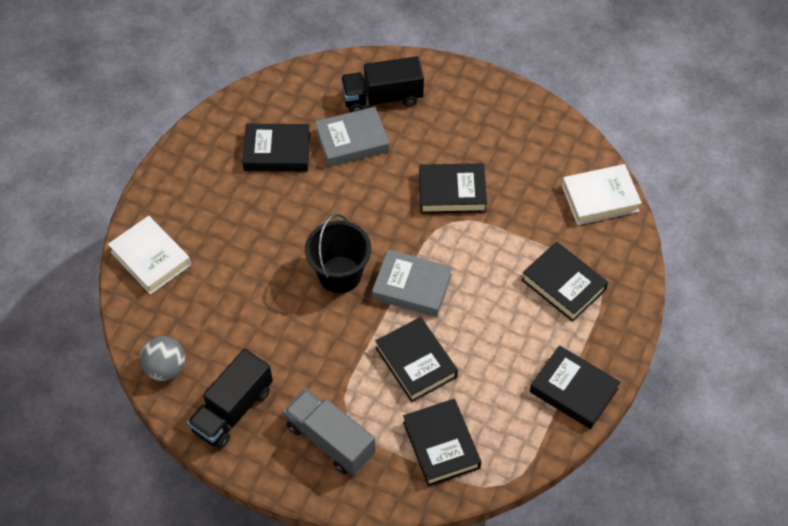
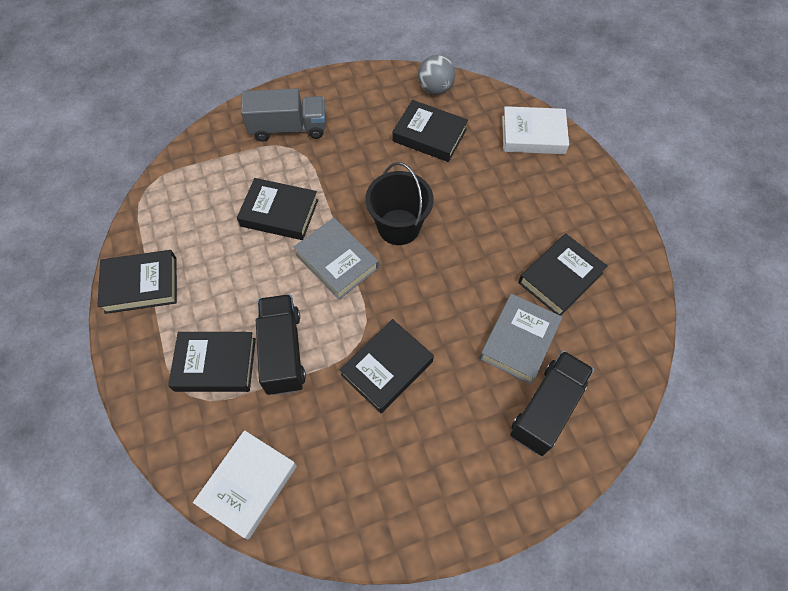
camera: 135 degrees right, 5 degrees up
(233, 410) = (367, 99): black truck -> black truck (283, 352)
(412, 287) = (337, 261): grey book -> grey book turned 75 degrees clockwise
(441, 445) = (211, 178): black book -> black book (429, 135)

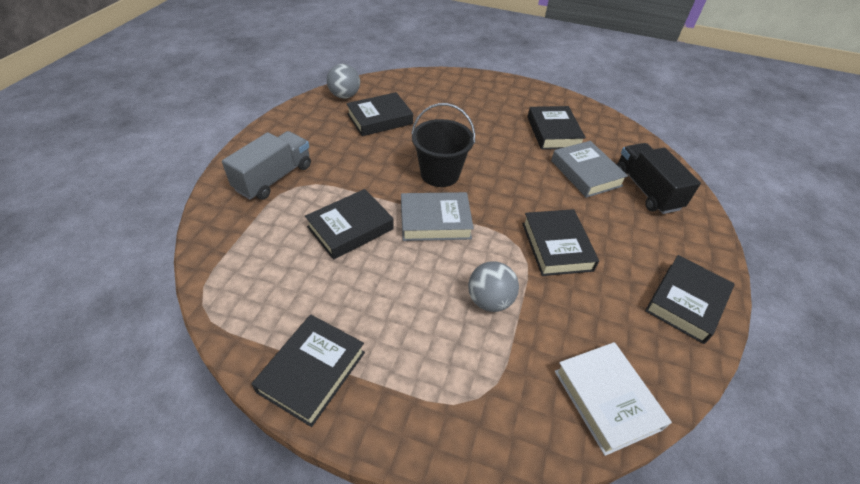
camera: 55 degrees left, 15 degrees down
(215, 364) = (461, 357): black book -> black book (686, 302)
(283, 352) = (489, 300): black truck -> grey ball
(533, 135) = (435, 83): white book -> none

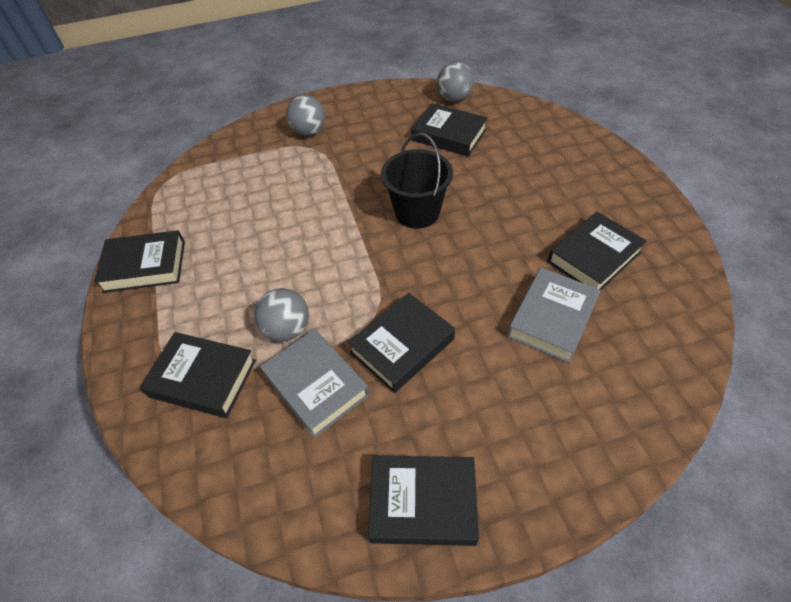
camera: 60 degrees right, 5 degrees up
(274, 178) = (309, 132): grey truck -> grey ball
(350, 228) = (294, 201): black book -> black book (203, 378)
(435, 221) = (351, 244): grey book -> grey book (316, 385)
(606, 399) = (234, 471): white book -> none
(646, 190) = (589, 389): black truck -> none

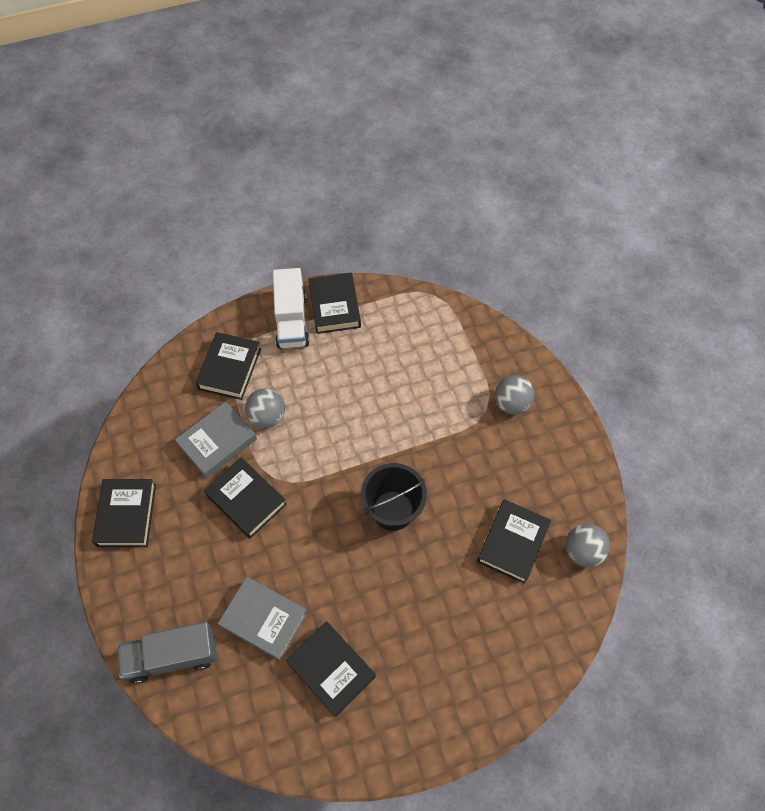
camera: 85 degrees right, 10 degrees up
(149, 309) = (292, 320): none -> white truck
(617, 415) = (173, 656): none -> grey truck

